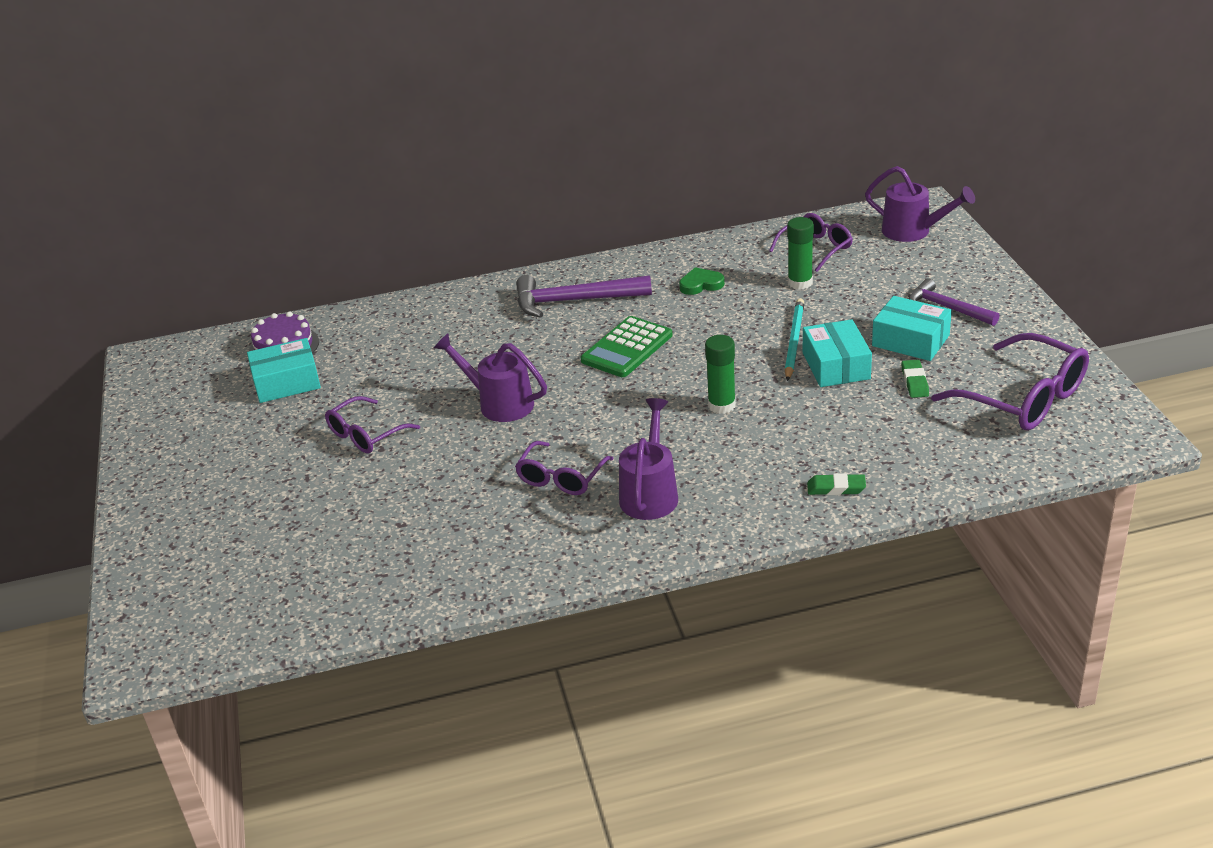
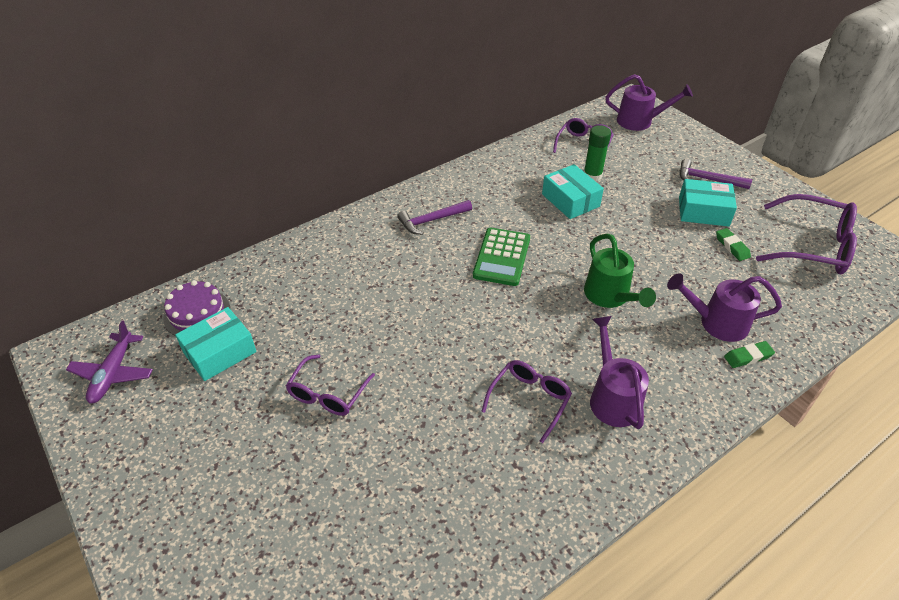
camera: 25 degrees left, 10 degrees up
(184, 382) = (113, 373): none -> purple plane
(498, 403) = (429, 333): purple watering can -> purple watering can (716, 323)
(561, 478) = (530, 400): purple glasses -> purple glasses turned 150 degrees counterclockwise
(574, 301) = (431, 220): purple hammer -> purple hammer, size x0.66
(701, 284) = (521, 189): green heart -> none
(721, 405) = (610, 297): green glue stick -> green watering can
(794, 341) = (623, 227): turquoise pencil -> none
(836, 366) = (668, 243): turquoise box -> turquoise box (570, 200)

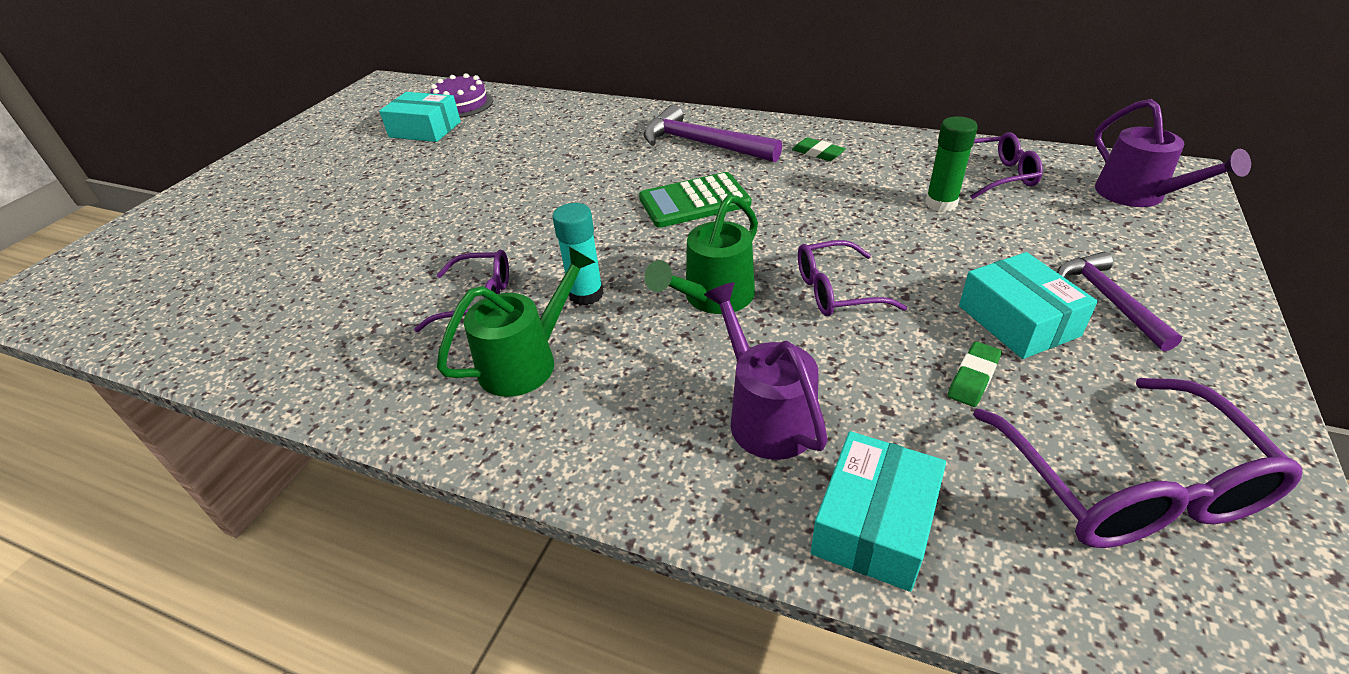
camera: 60 degrees right, 5 degrees down
(113, 373) = (374, 106): purple plane -> none
(327, 394) = (409, 190): purple glasses -> purple glasses (835, 291)
(431, 220) = (702, 144): purple hammer -> purple hammer, size x1.51
(564, 346) = (586, 294): none -> turquoise glue stick
(570, 200) = (863, 206): turquoise box -> turquoise box (874, 524)
(612, 397) = (528, 361): purple watering can -> green watering can
(748, 357) = (721, 474): green eraser -> green eraser (817, 153)

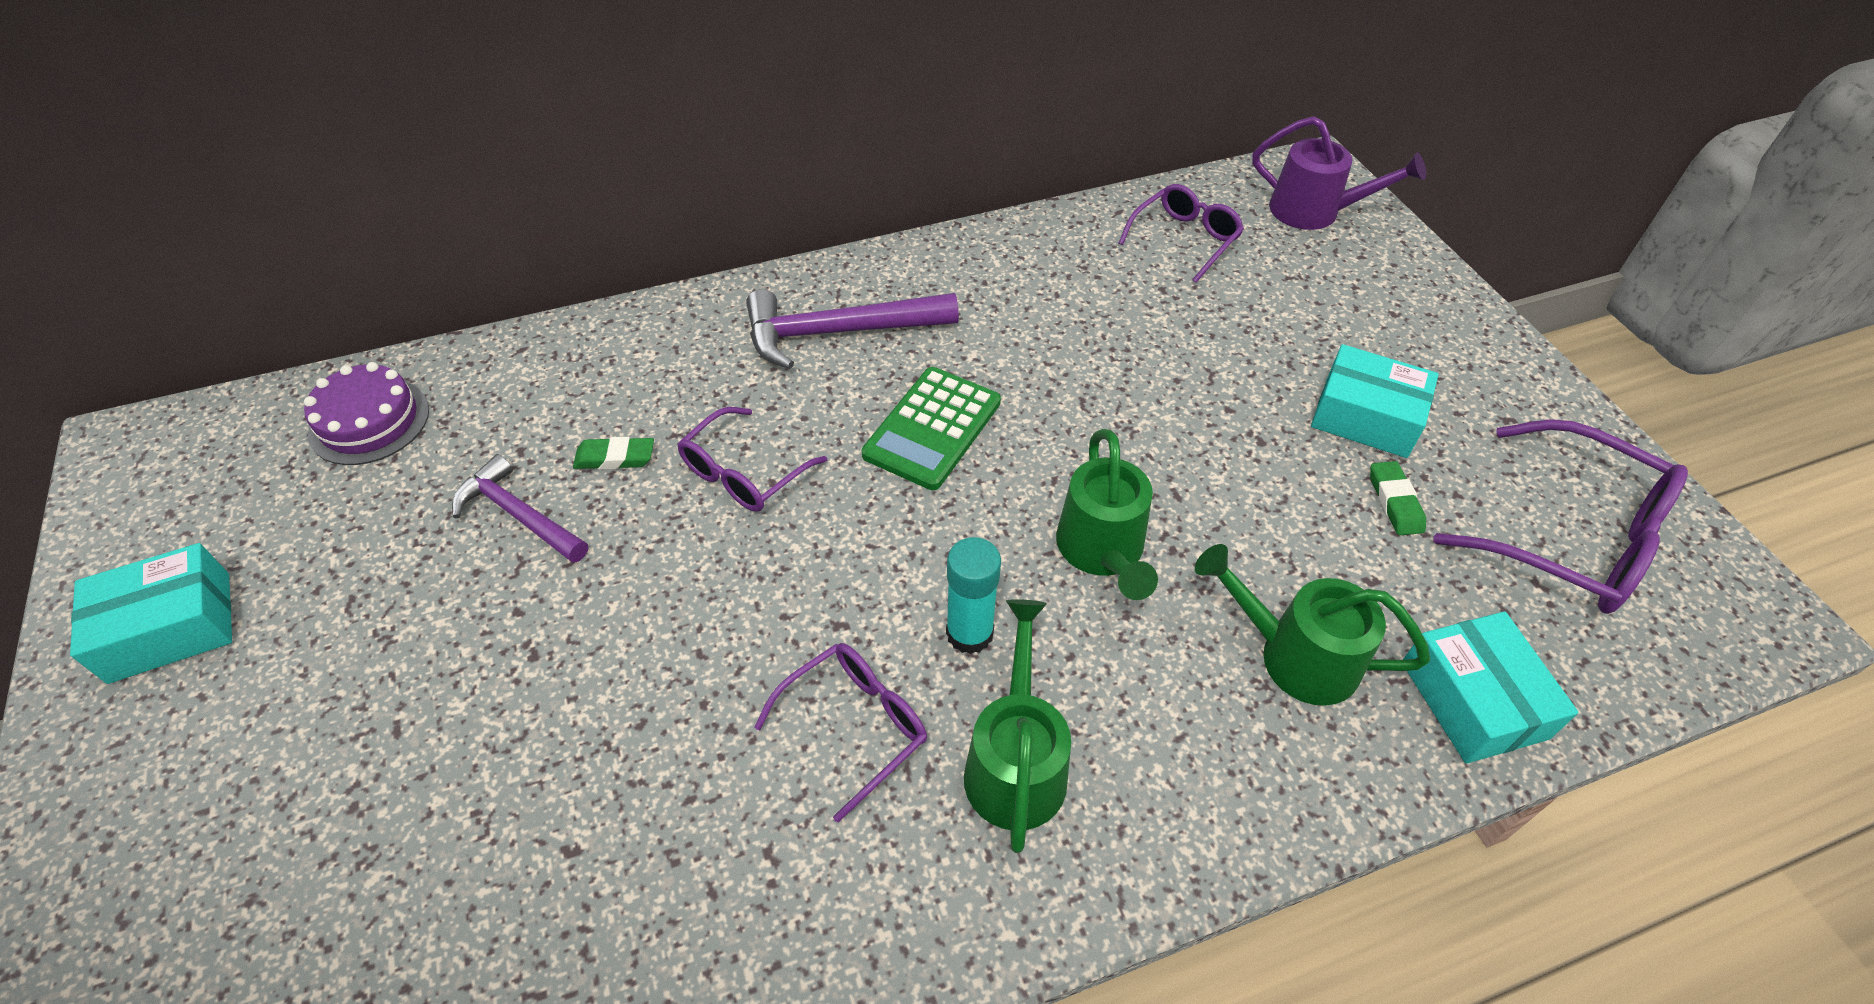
camera: 45 degrees left, 10 degrees up
(425, 129) = (370, 500): turquoise box -> turquoise box (170, 627)
(765, 414) = (1293, 655): purple watering can -> green watering can
(817, 153) = (986, 286): green eraser -> green eraser (615, 458)
(835, 291) = (1200, 471): purple glasses -> purple glasses (743, 473)
(941, 203) = (1175, 302): green glue stick -> none
(1109, 300) = (1402, 353): purple hammer -> purple hammer (519, 515)

